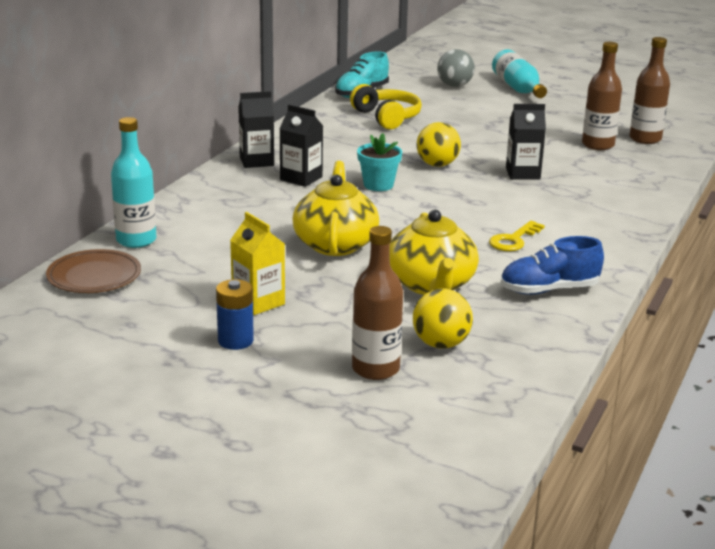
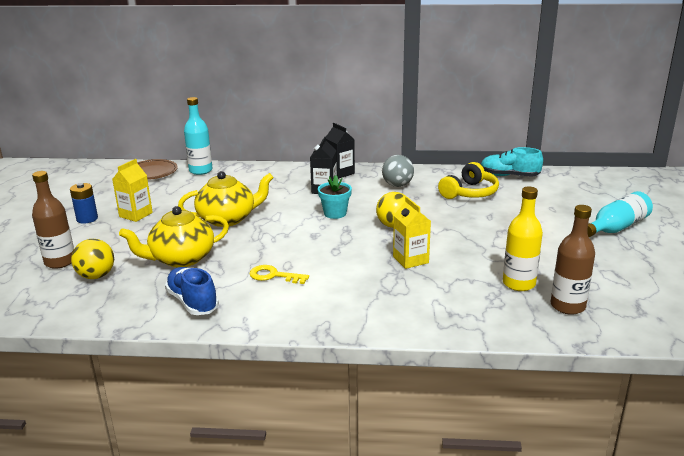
camera: 70 degrees right, 0 degrees up
(454, 86) = (579, 202): grey ball -> grey ball (397, 185)
(522, 173) = (410, 260): black carton -> yellow carton
(598, 145) = (518, 284): brown bottle -> yellow bottle

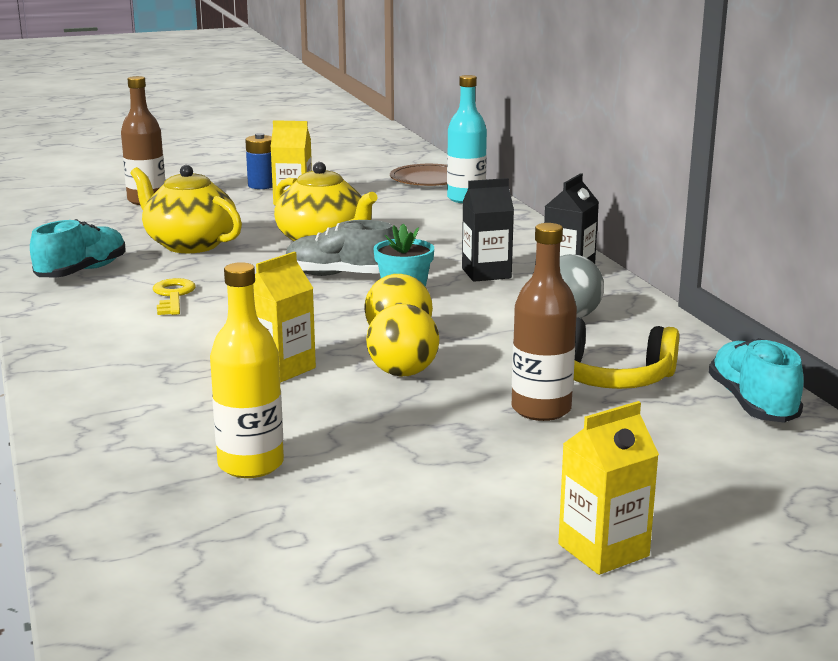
camera: 65 degrees right, 5 degrees down
(96, 276) = (122, 220): yellow ball -> yellow ball (403, 373)
(192, 302) = (82, 271): blue shoe -> turquoise shoe
(289, 224) = (339, 275): none -> grey shoe
(567, 306) = (189, 518): brown bottle -> brown bottle (541, 409)
(616, 227) = (603, 550): turquoise bottle -> yellow carton

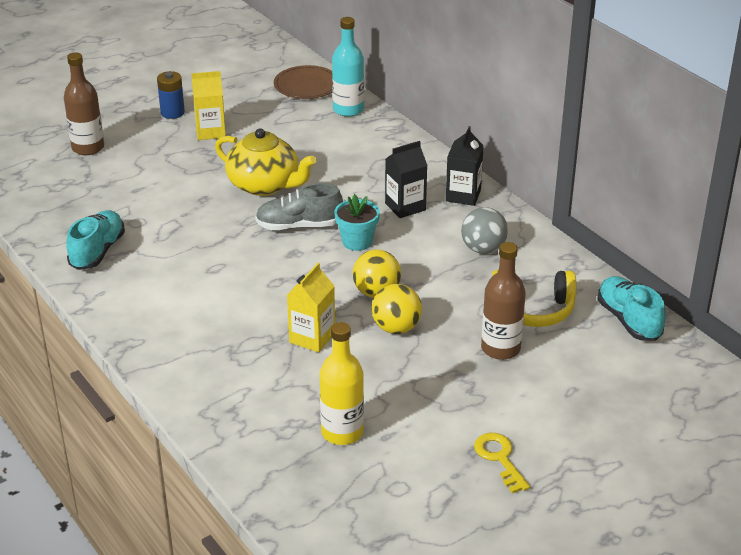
camera: 15 degrees left, 15 degrees up
(173, 296) = (187, 270): yellow key -> yellow key (499, 458)
(190, 244) = (161, 203): yellow teapot -> none
(603, 550) = (580, 462): yellow carton -> none

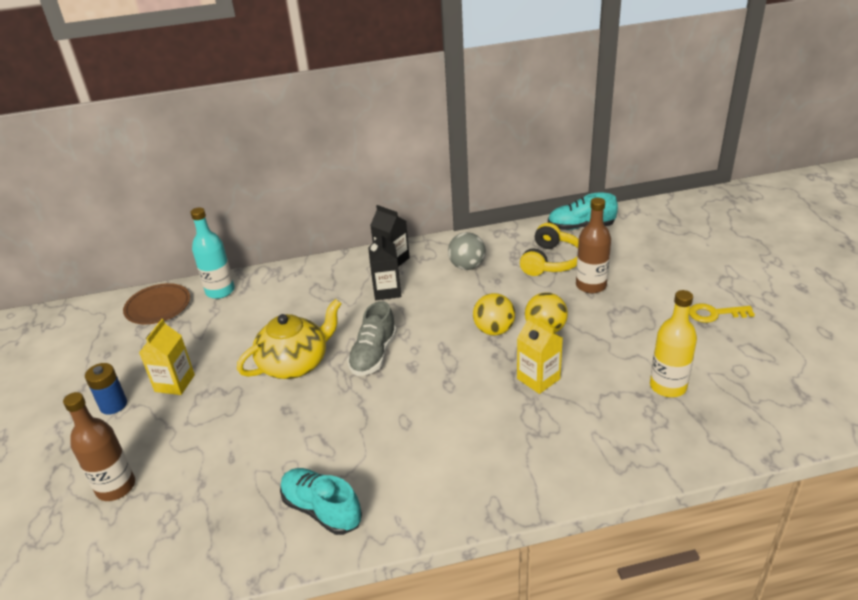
camera: 65 degrees left, 0 degrees up
(357, 242) = (418, 326): turquoise flower pot -> none

